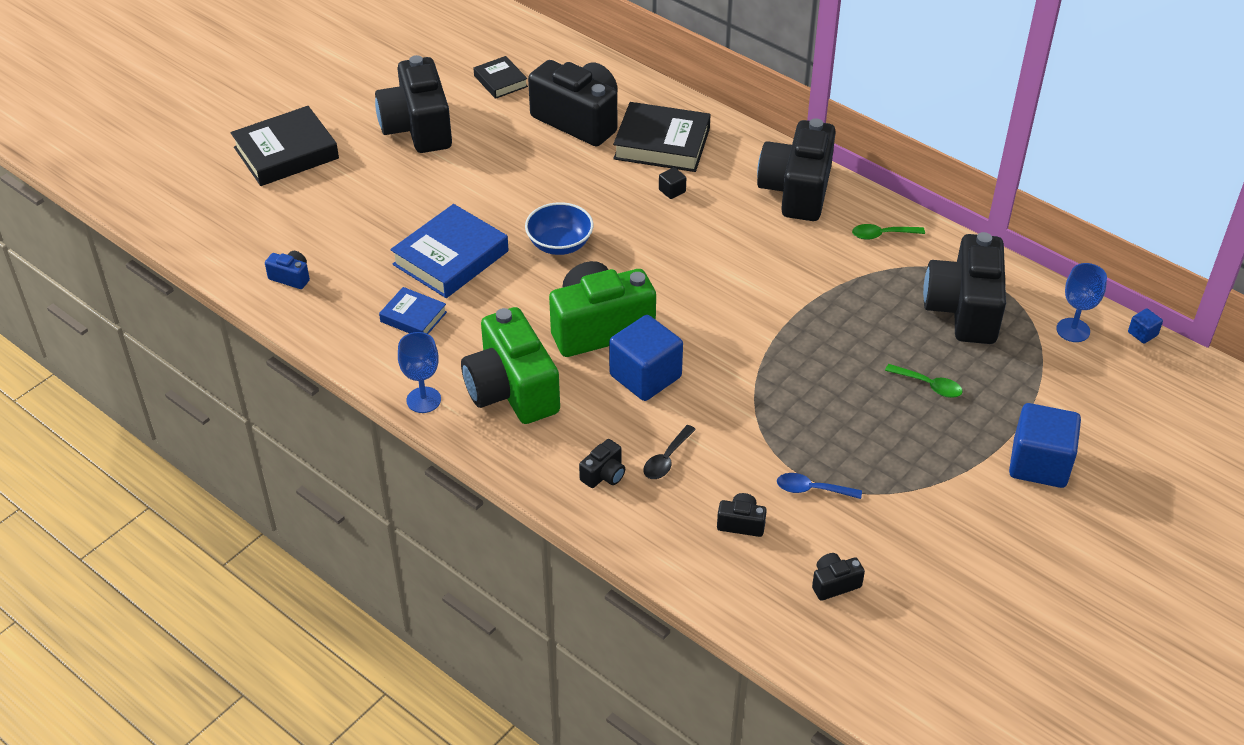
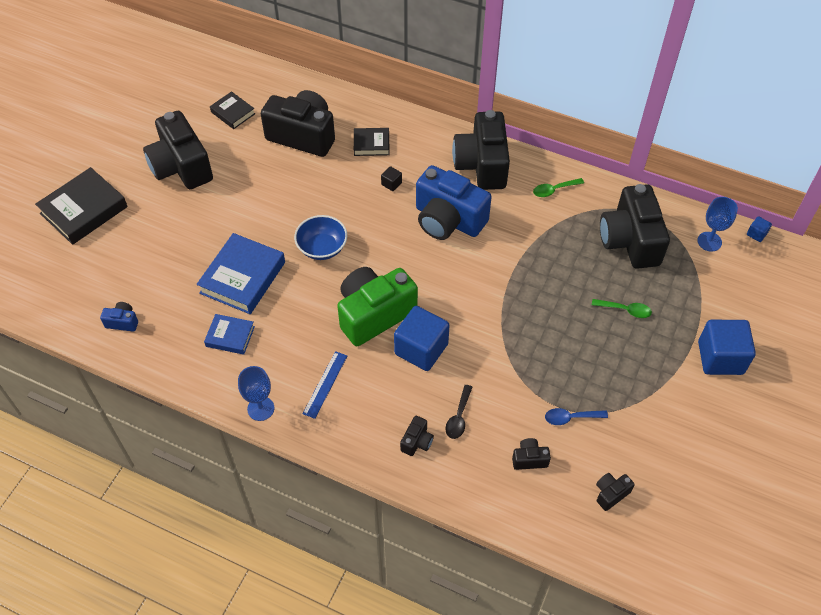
camera: 15 degrees left, 10 degrees up
(511, 390) = (325, 384): green camera -> blue ruler
(662, 144) = (371, 144): black book -> black book, size x0.55
(730, 243) = (448, 220): none -> blue camera

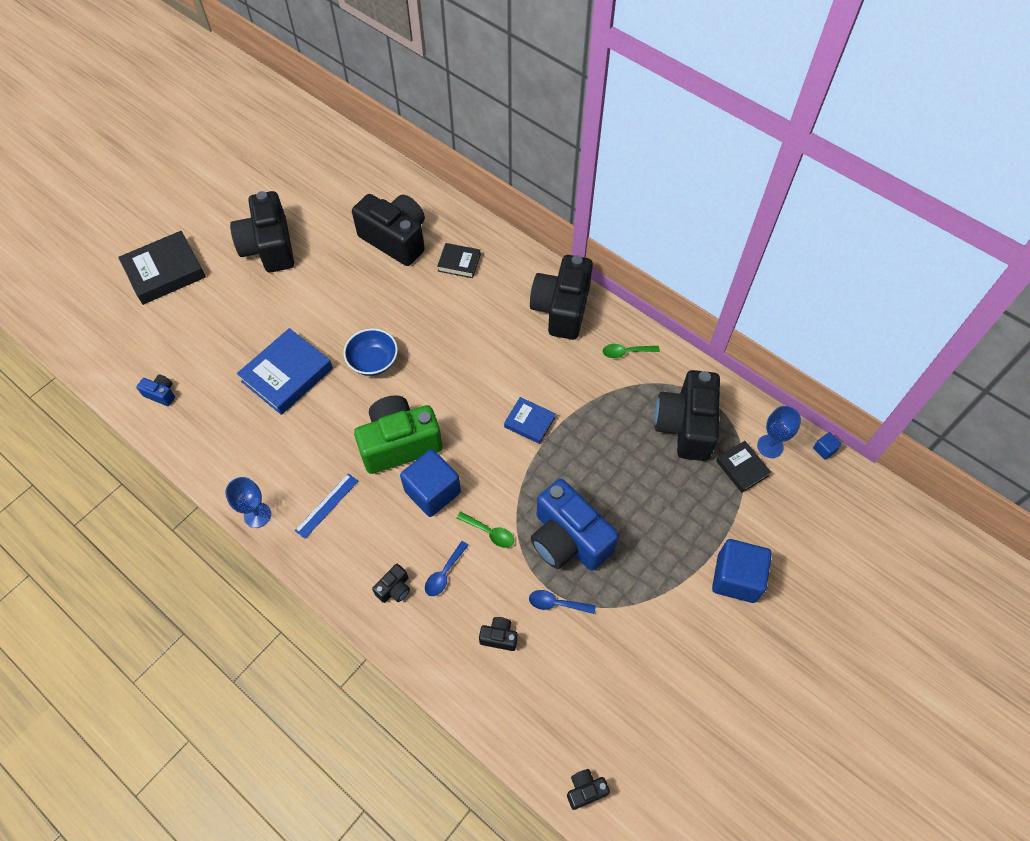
camera: 15 degrees right, 5 degrees up
(230, 336) = (254, 433): blue book -> blue book (529, 422)
(233, 113) = (337, 201): black book -> black book (742, 468)
(391, 184) = (464, 309): black cube -> none
(448, 220) = (507, 360): blue camera -> blue camera (568, 539)
(458, 417) = (444, 574): black spoon -> blue spoon
(610, 494) = (568, 696): black camera -> black camera (585, 790)
(625, 310) = (654, 500): green spoon -> green spoon (490, 532)

